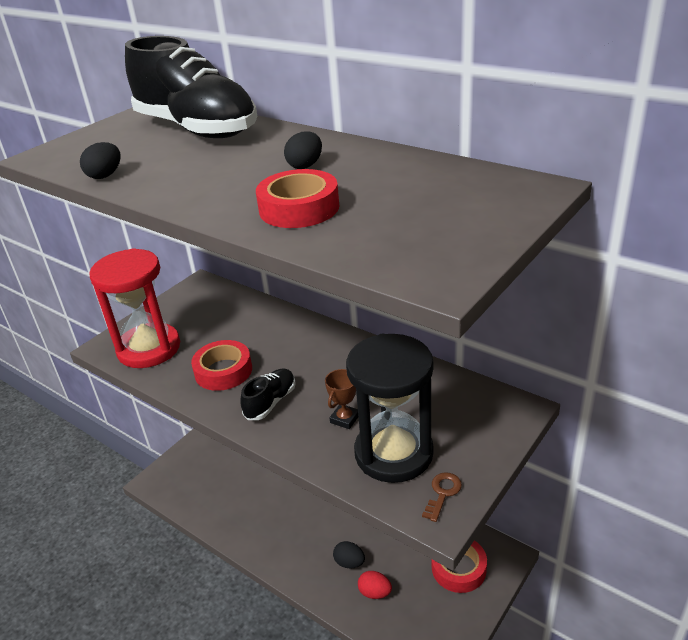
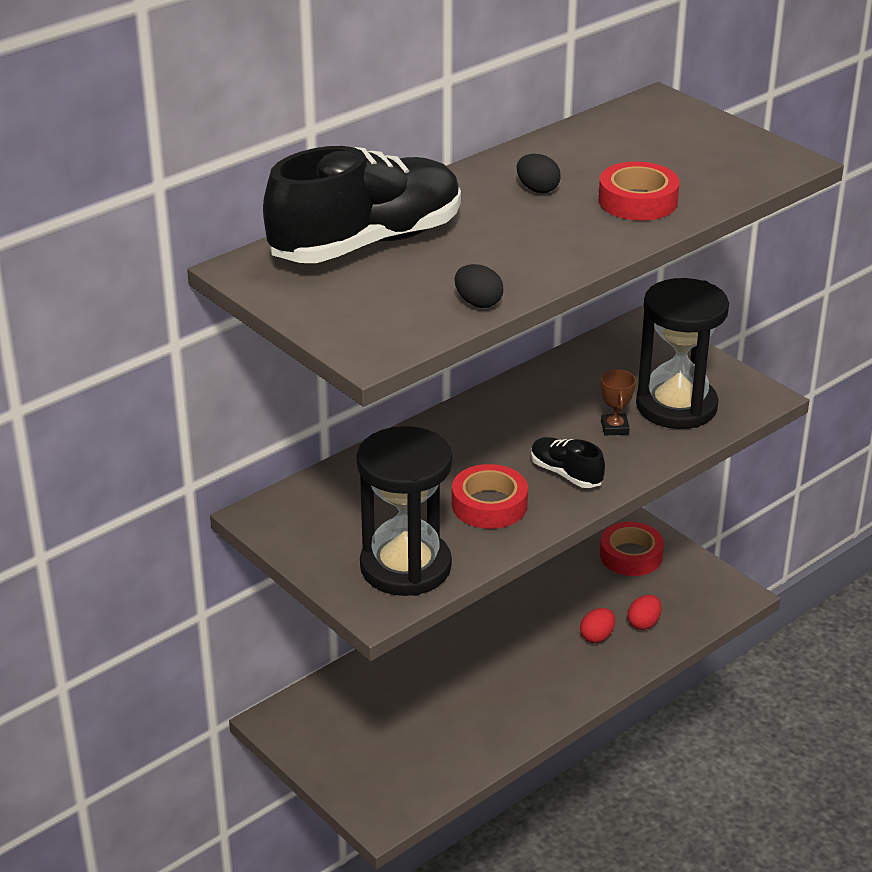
camera: 80 degrees left, 0 degrees up
(149, 349) = (405, 567): red hourglass -> black hourglass
(345, 419) = (614, 428): brown trophy -> brown trophy turned 45 degrees clockwise
(349, 562) = (597, 636): black egg -> red egg
(442, 493) = (736, 389): brown key -> none

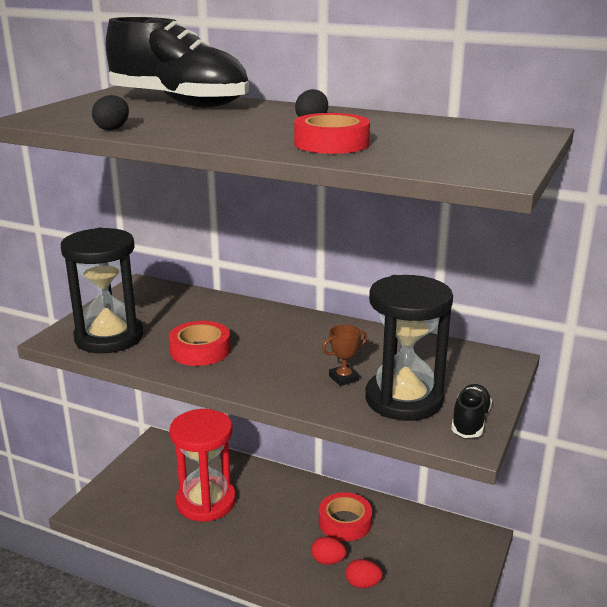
camera: 65 degrees right, 10 degrees down
(438, 704) = (206, 502): none -> red hourglass
(566, 474) = (262, 371): black shoe -> black shoe (470, 422)
(631, 555) = (441, 553): red tape -> red tape (345, 522)

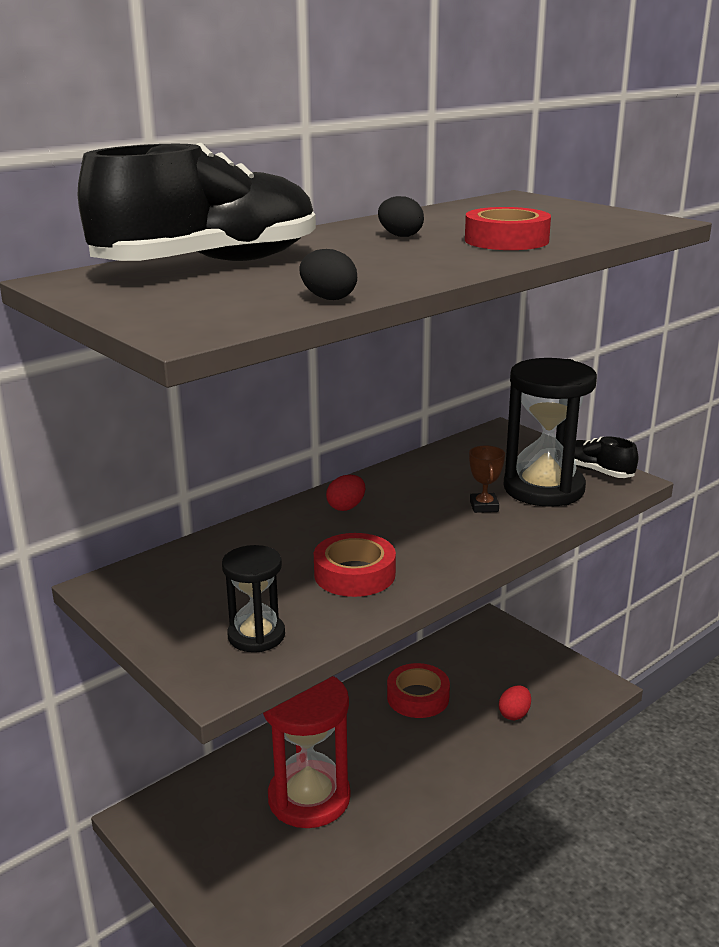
camera: 65 degrees left, 0 degrees up
(109, 337) = (256, 636): black hourglass -> black hourglass, size x0.55
(328, 561) = (469, 727): red egg -> red egg (346, 507)

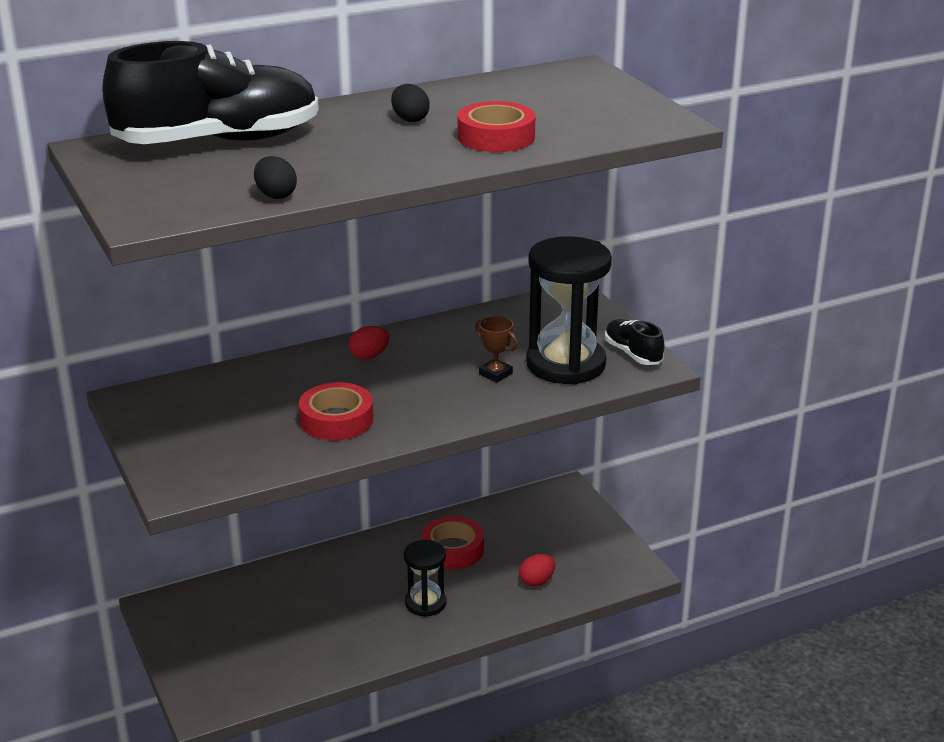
camera: 15 degrees right, 5 degrees up
(256, 636) = (225, 459): black hourglass -> black hourglass (425, 603)
(309, 798) = (308, 618): red hourglass -> none
(484, 506) = (495, 374): brown trophy -> brown trophy turned 60 degrees counterclockwise

